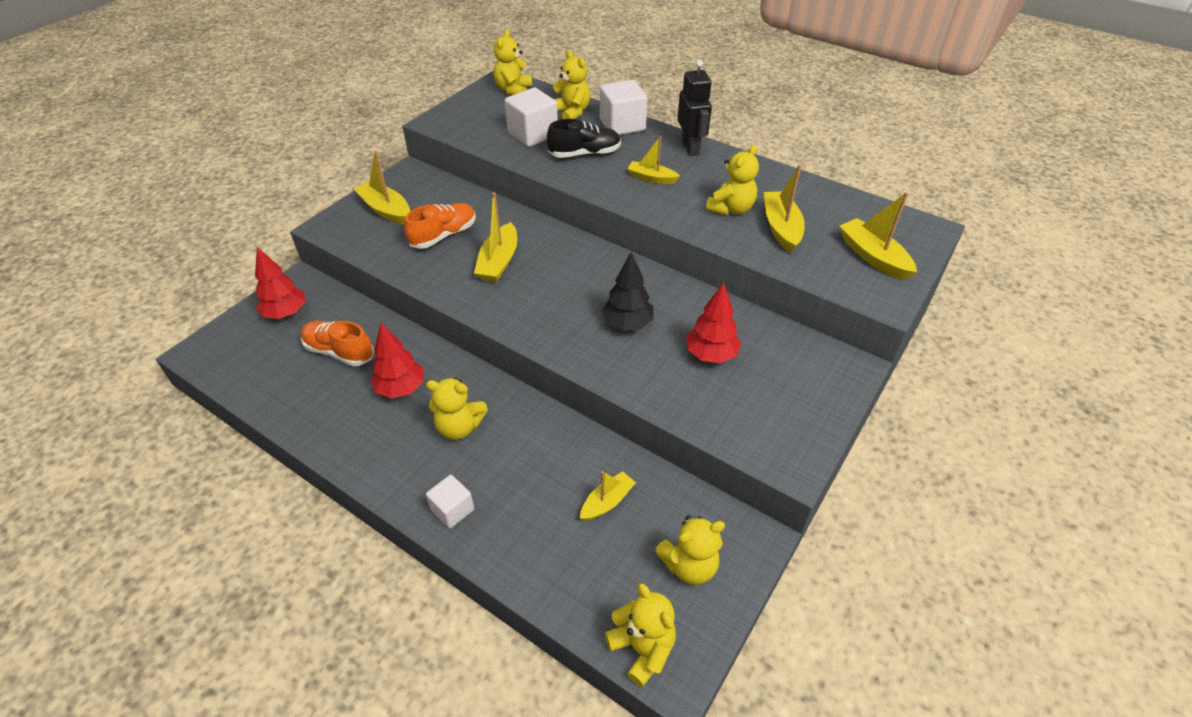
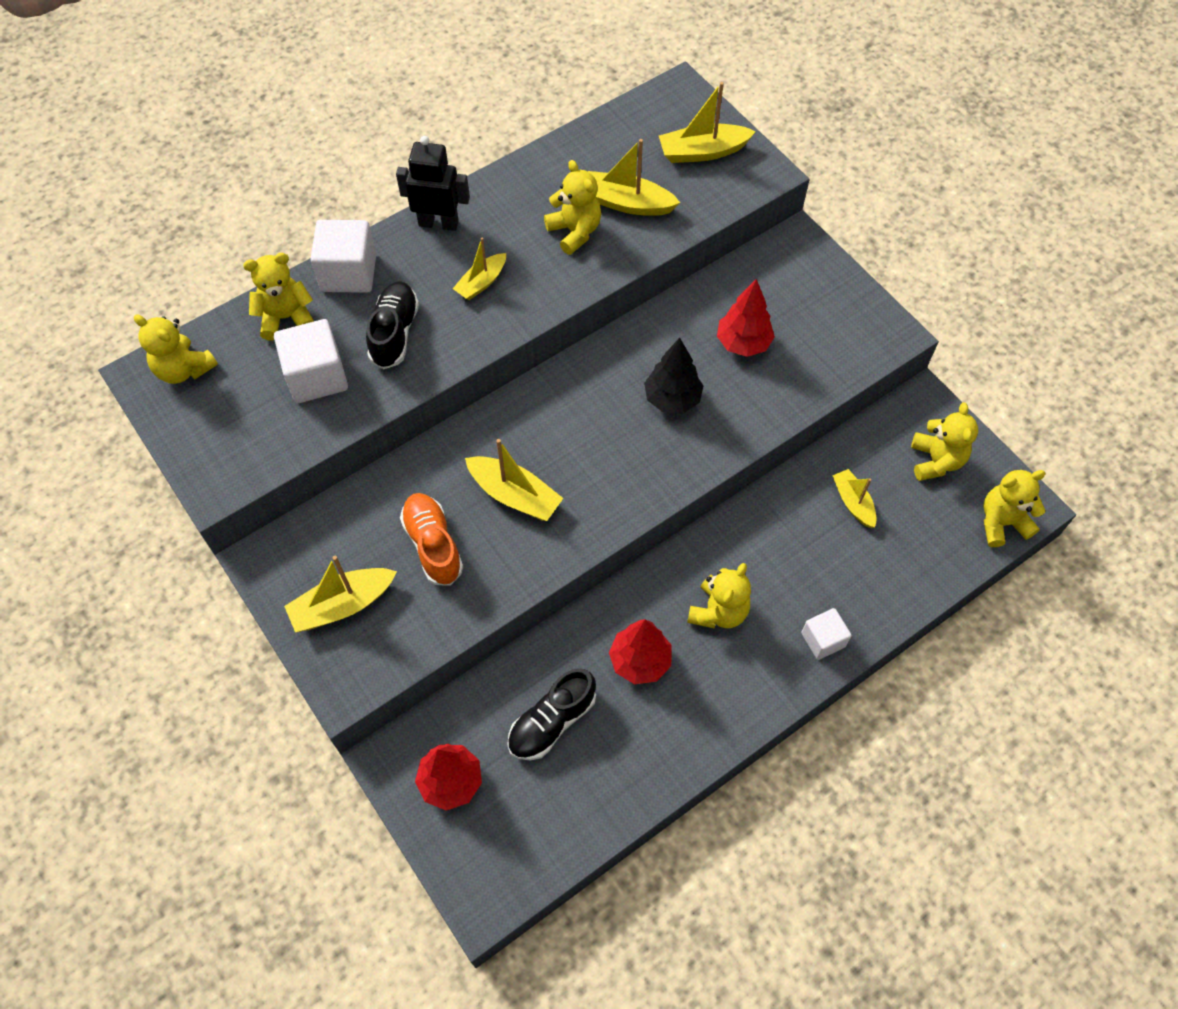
camera: 70 degrees left, 15 degrees up
(339, 352) = (552, 722): orange shoe -> black shoe

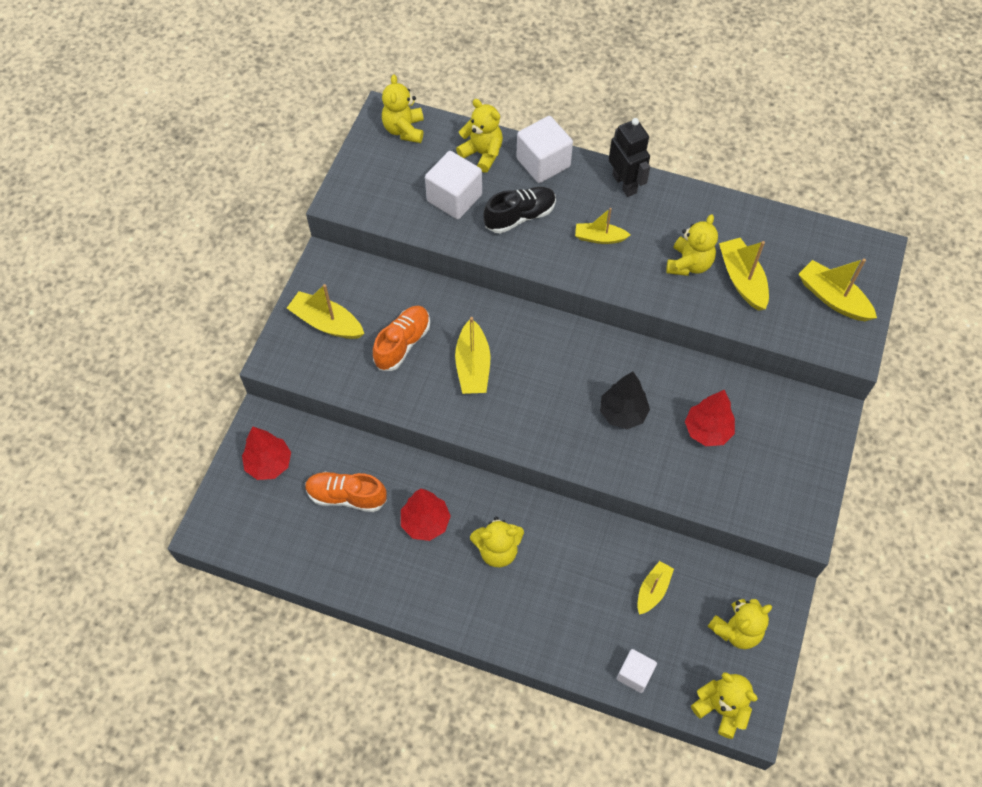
camera: 55 degrees right, 0 degrees up
(552, 722) = (346, 496): black shoe -> orange shoe
(823, 640) = (526, 632): white cube -> white cube (635, 674)

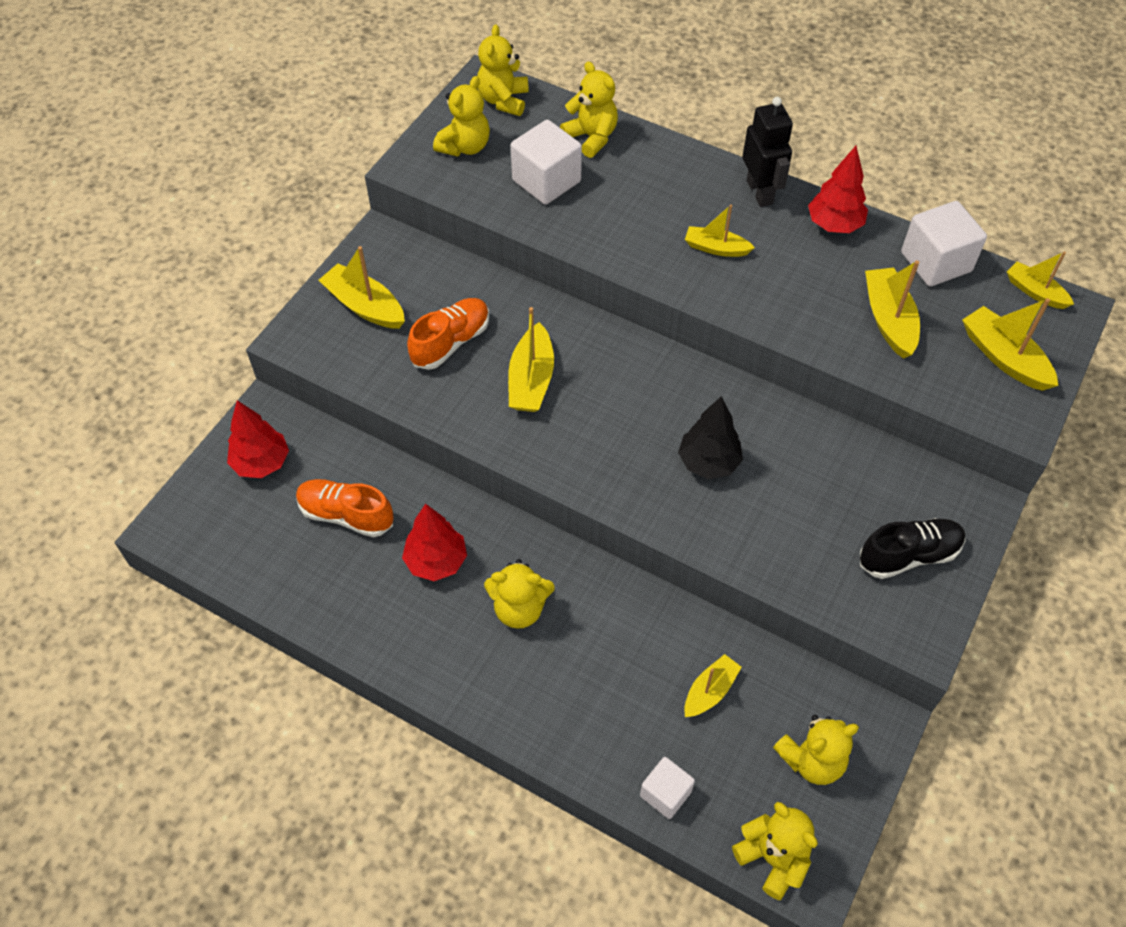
camera: 10 degrees right, 5 degrees down
(520, 216) = (622, 211): black shoe -> black shoe (909, 555)
(543, 162) = (663, 156): white cube -> white cube (936, 262)
(689, 264) = (823, 293): yellow teddy bear -> yellow teddy bear (465, 146)
(707, 430) = (814, 499): red tree -> red tree (834, 225)
(848, 239) = (1035, 292): none -> yellow boat

